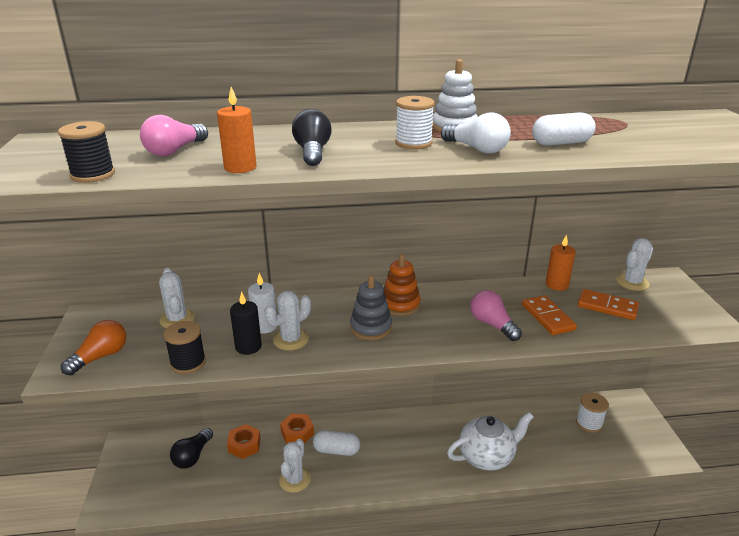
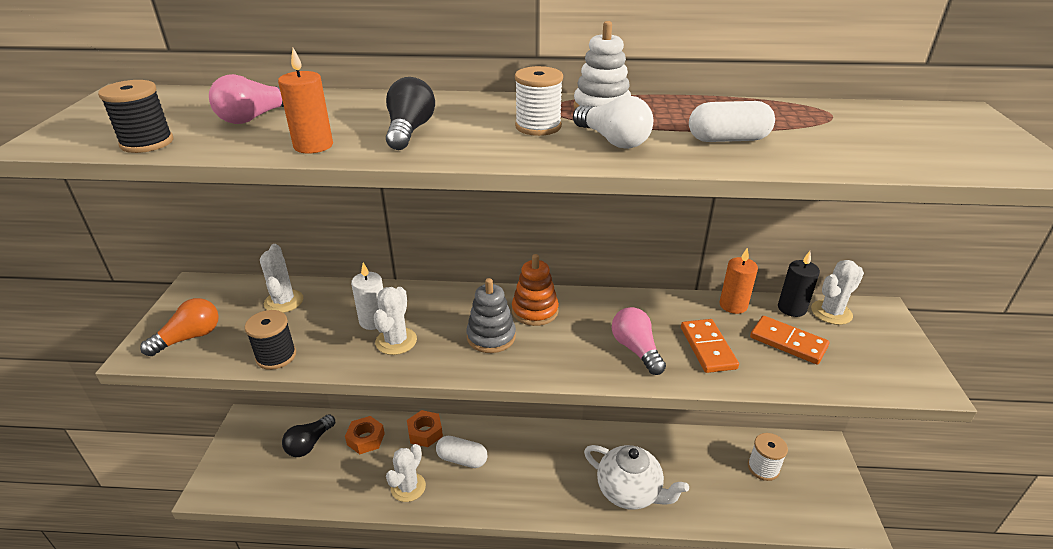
camera: 10 degrees right, 5 degrees up
(248, 347) = (347, 344): black candle -> black candle (791, 308)
(291, 339) = (396, 341): white cactus -> white cactus turned 45 degrees counterclockwise
(487, 457) = (630, 492): white teapot -> white teapot turned 45 degrees clockwise

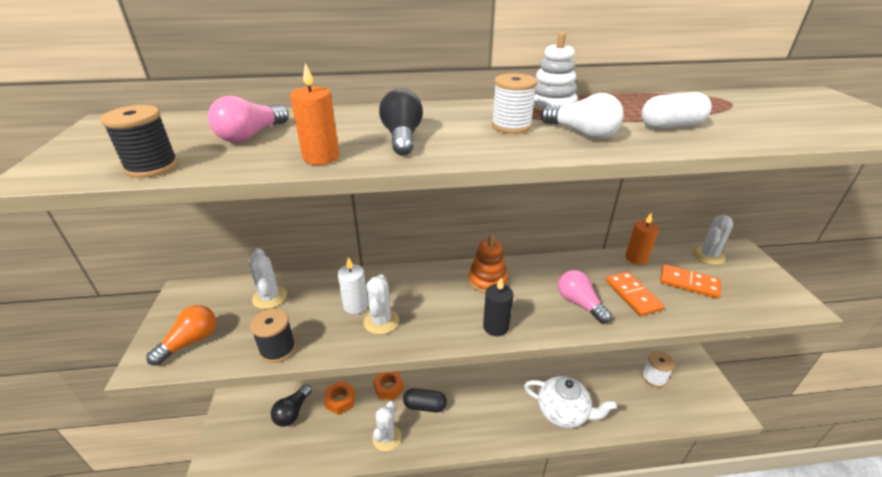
camera: 10 degrees left, 0 degrees up
(462, 459) = (425, 406): white capsule -> black capsule
(491, 337) = (460, 307): grey stacking toy -> none
(791, 308) = (679, 256): black candle -> black candle (496, 327)

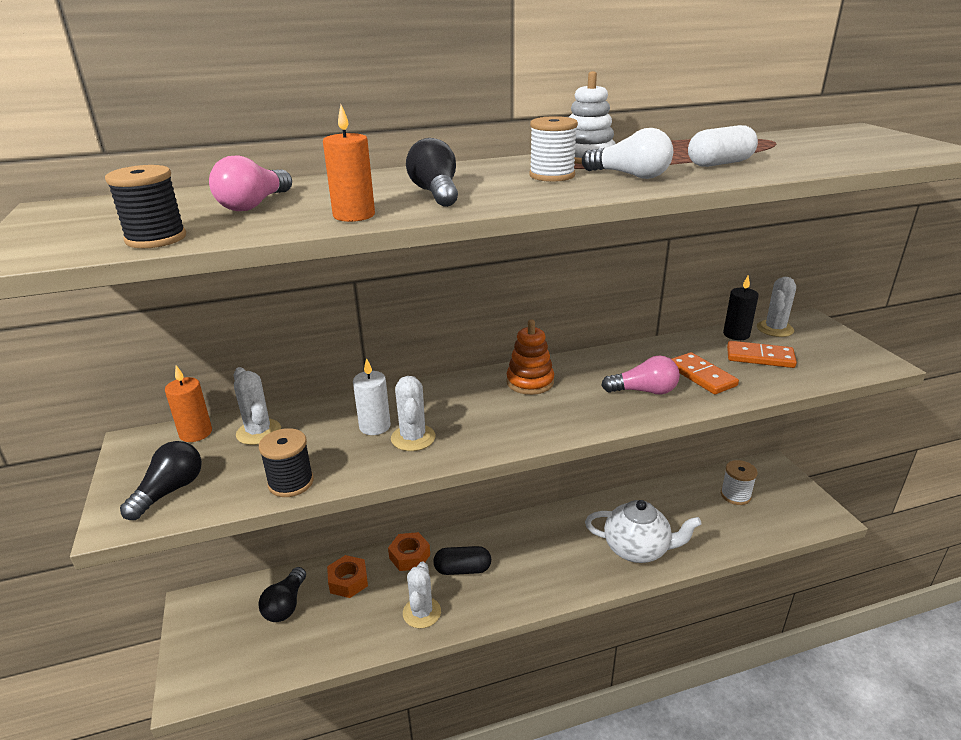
camera: 10 degrees left, 5 degrees down
(190, 342) = (170, 491): orange light bulb -> black light bulb
(496, 327) = (554, 425): black candle -> black candle (736, 334)
(579, 303) = (644, 391): pink light bulb -> pink light bulb turned 135 degrees clockwise
(636, 258) = (696, 340): orange candle -> orange candle (196, 433)

